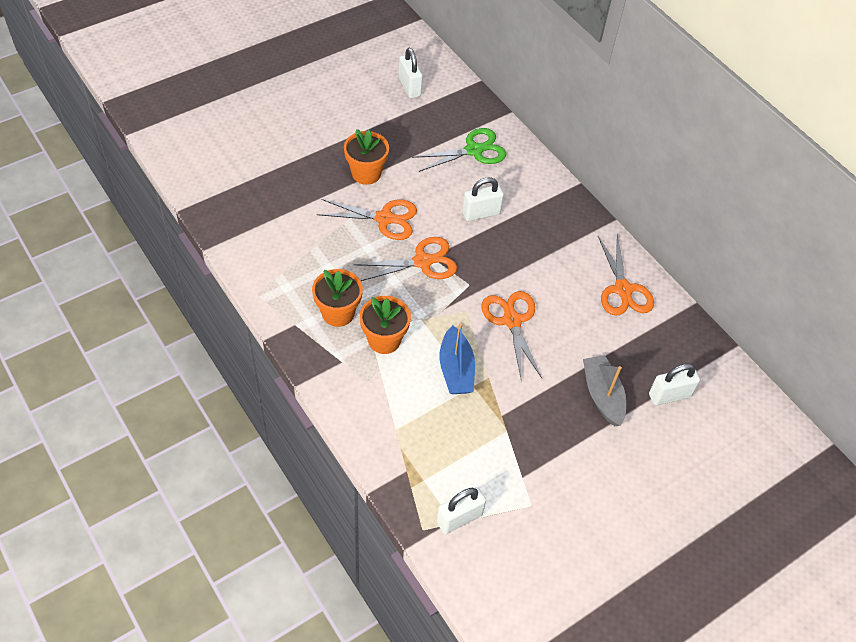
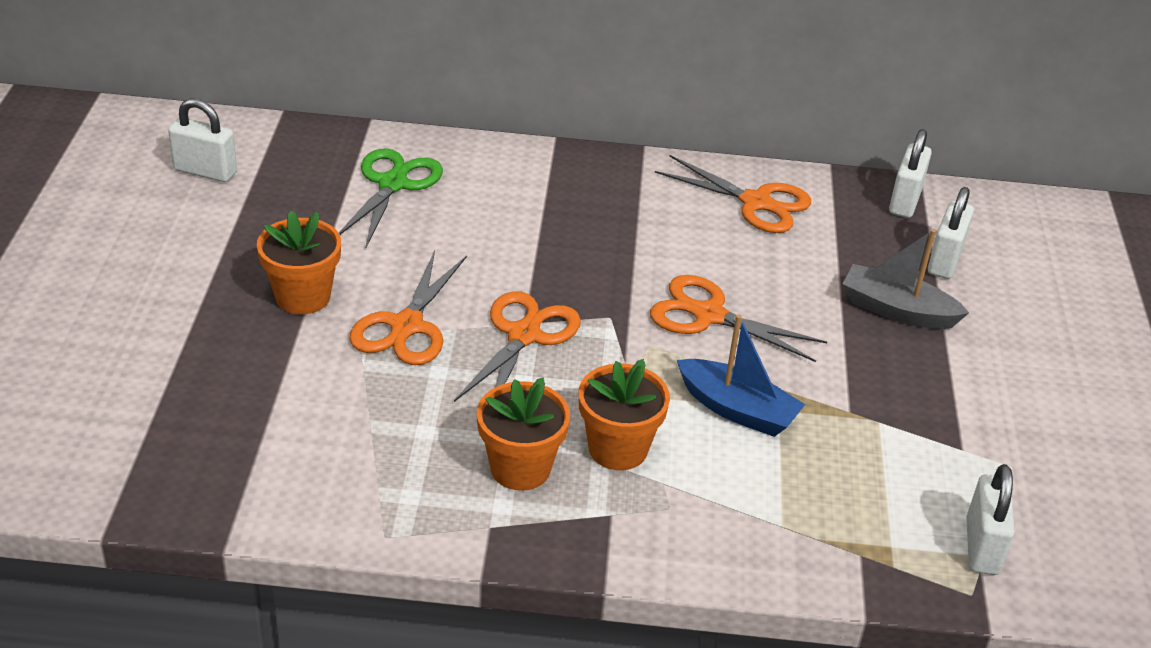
camera: 50 degrees left, 15 degrees down
(385, 218) = (406, 326): orange scissors -> orange scissors turned 150 degrees clockwise
(481, 213) = (505, 239): white padlock -> white padlock (905, 201)

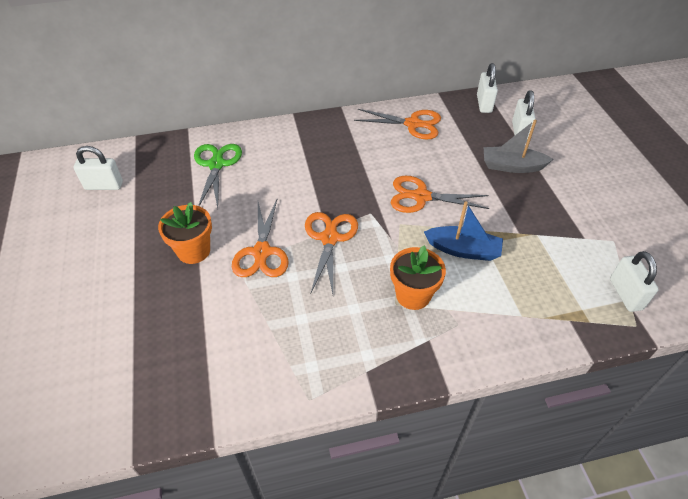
camera: 15 degrees left, 10 degrees up
(520, 468) = (366, 326): orange flower pot -> none

